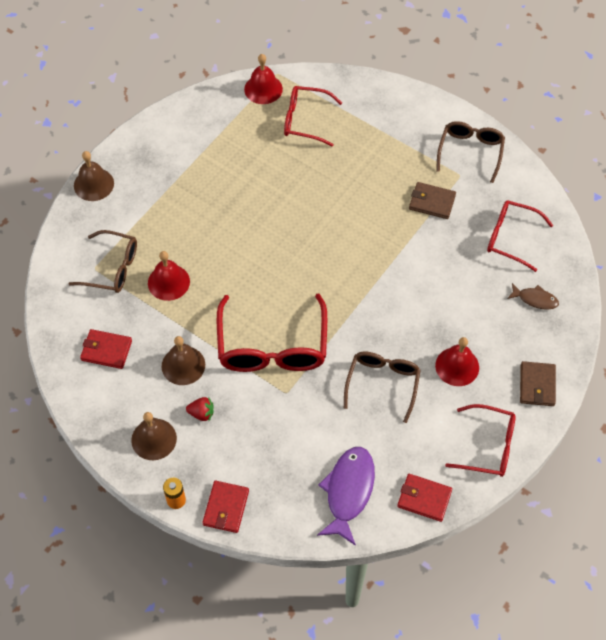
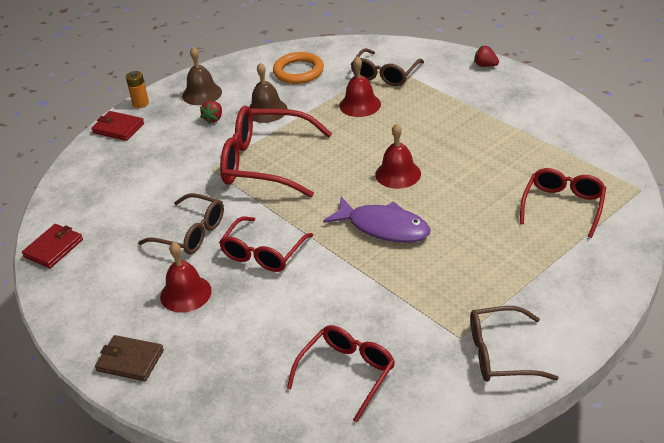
camera: 105 degrees right, 20 degrees down
(93, 184) = (485, 65): brown bell -> red strawberry
(106, 350) = (298, 71): red wallet -> orange ring
(263, 89) = (614, 177): red bell -> red bell (398, 174)
(348, 491) = (91, 199): purple fish -> purple fish (384, 227)
(432, 202) = (420, 303): brown wallet -> none
(470, 152) = (500, 354): brown glasses -> brown glasses turned 150 degrees clockwise
(489, 446) = (80, 305): red glasses -> red glasses (263, 253)
(535, 299) = (246, 381): brown fish -> none

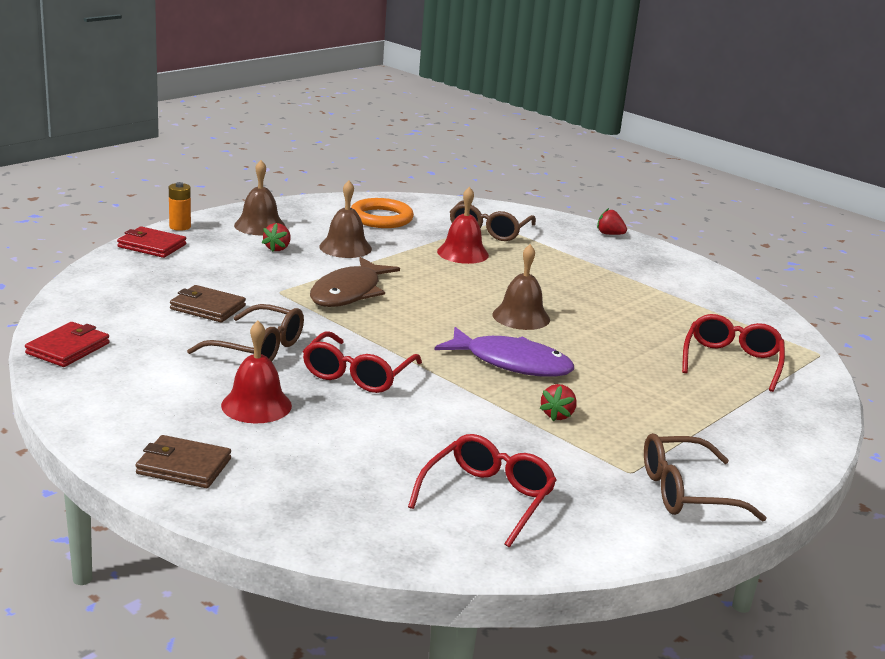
camera: 10 degrees left, 15 degrees down
(156, 192) = (207, 308): none -> brown wallet
(264, 163) = (349, 293): red glasses -> brown fish
(398, 174) = (521, 317): red bell -> brown bell
(412, 281) = (557, 415): none -> red strawberry

